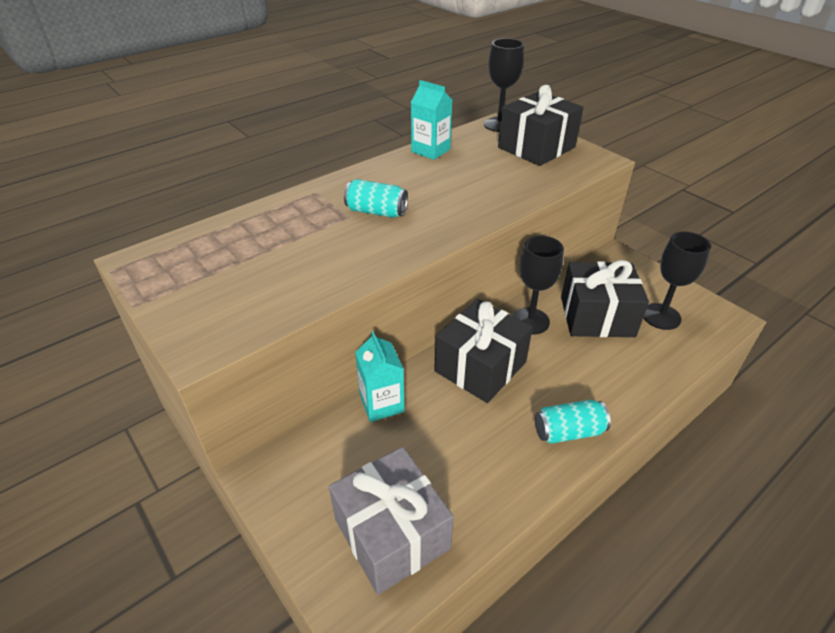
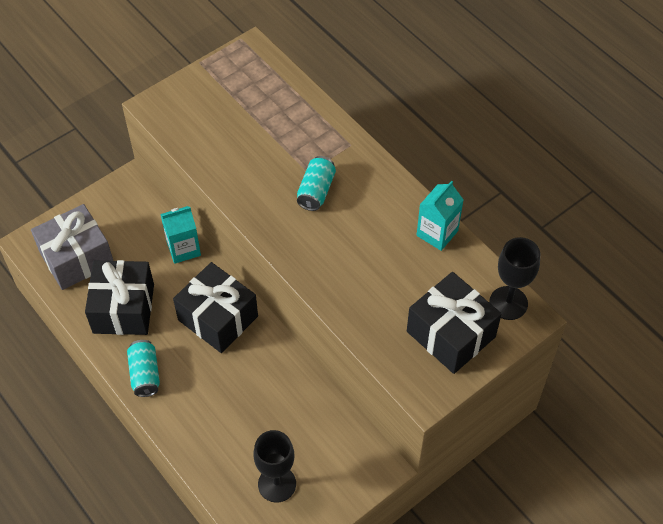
camera: 90 degrees right, 15 degrees up
(530, 321) = (274, 363): black goblet -> none
(597, 316) = (278, 423): black gift -> black gift (123, 308)

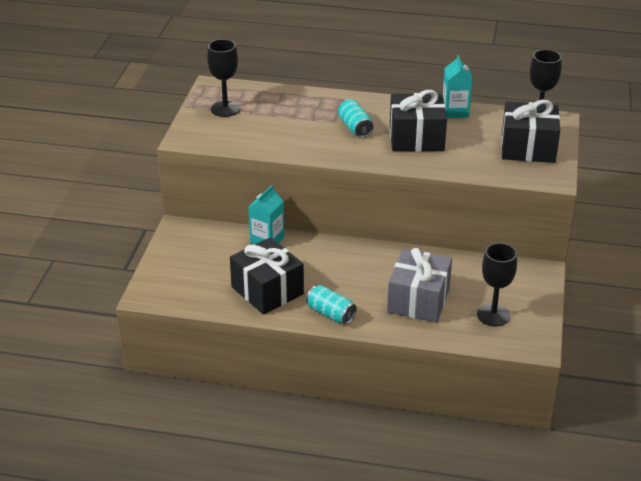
camera: 40 degrees left, 20 degrees down
(77, 258) = (194, 284): grey gift -> grey gift (418, 300)
(218, 318) = (340, 260): black gift -> black gift (416, 138)
(229, 88) = (225, 109): none -> black goblet

